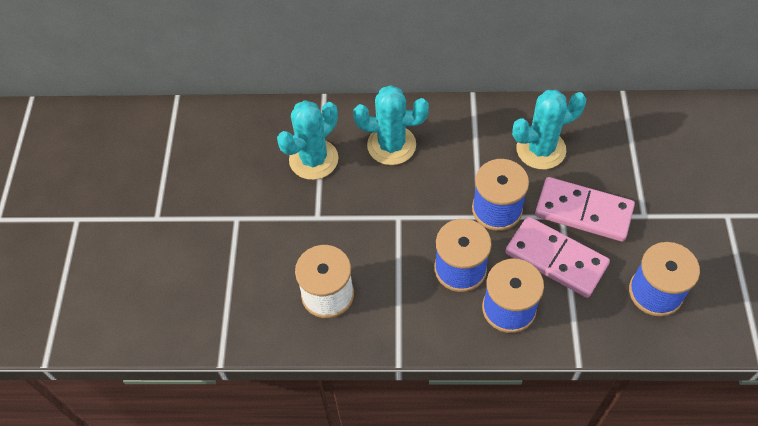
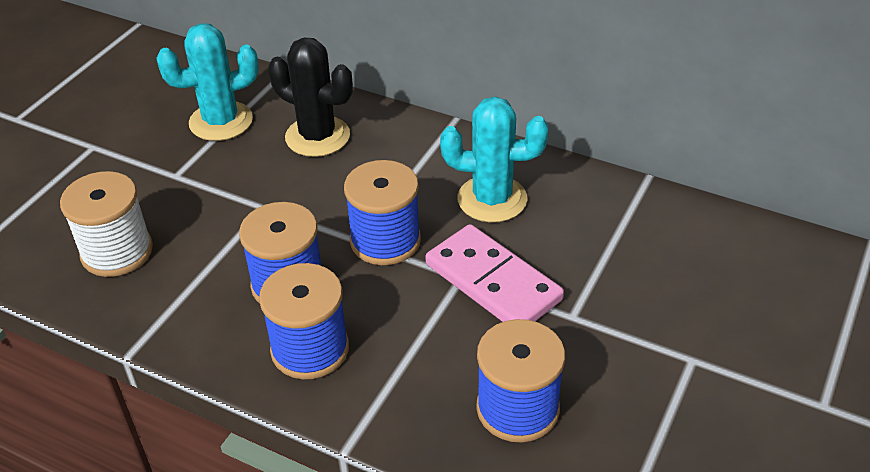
camera: 25 degrees right, 15 degrees down
(391, 145) = (317, 136): turquoise cactus -> black cactus
(556, 258) = (415, 319): pink domino -> none

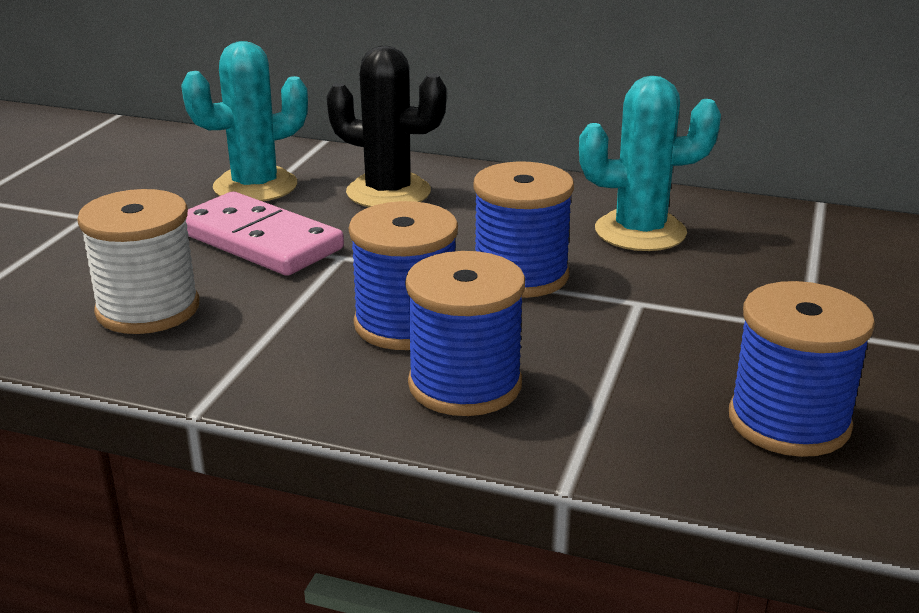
camera: 10 degrees left, 15 degrees down
(492, 282) = (683, 303): pink domino -> pink domino (259, 241)

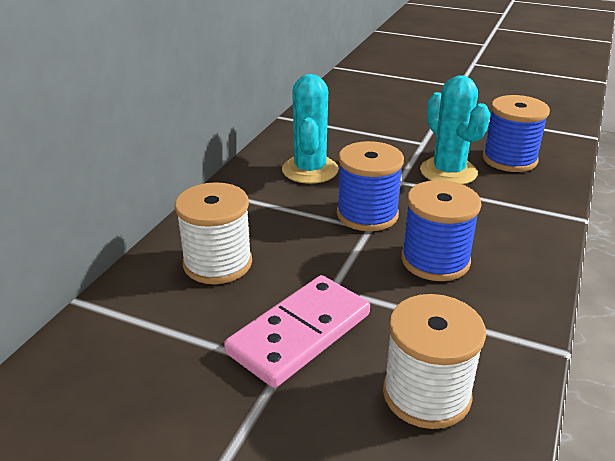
camera: 85 degrees left, 5 degrees up
(255, 186) = (177, 342): turquoise cactus -> turquoise cactus (448, 172)
(388, 192) = (217, 263): black cactus -> white spool
(465, 385) = (502, 242): blue spool -> none

